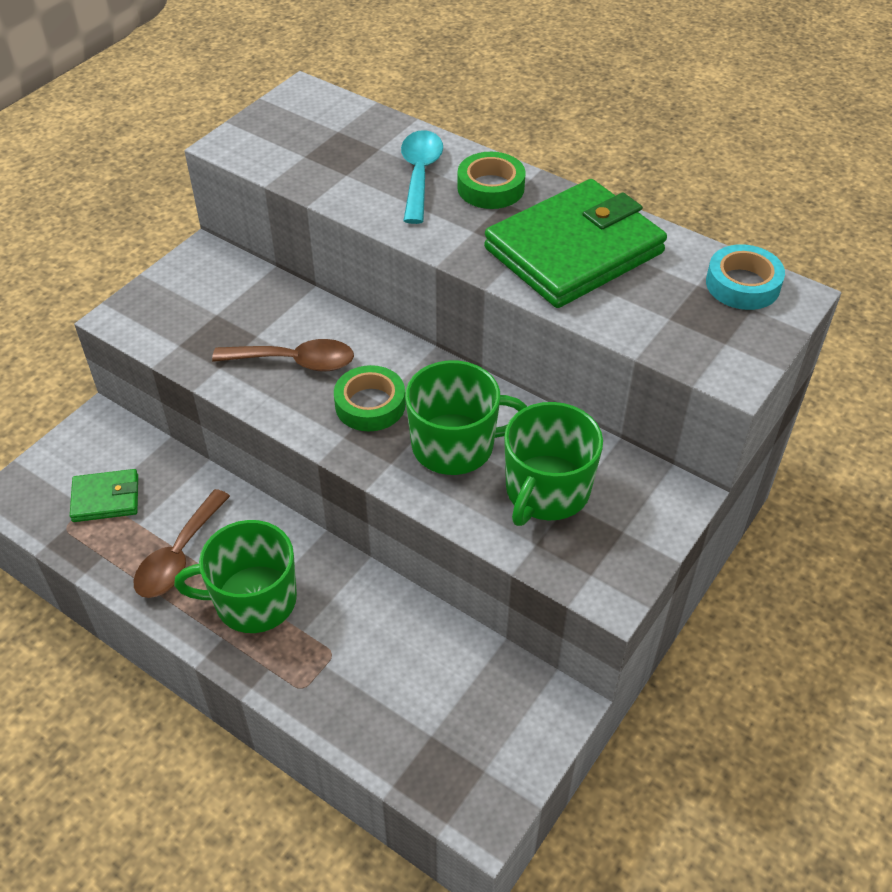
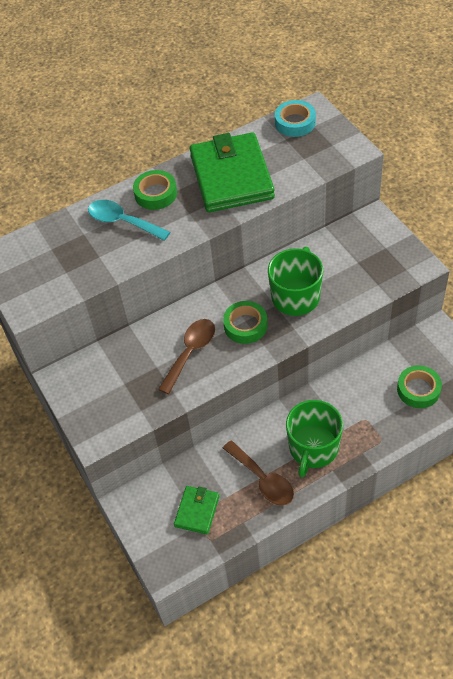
camera: 60 degrees left, 5 degrees up
(422, 713) = (418, 389): none -> green tape
(546, 491) = (346, 268): green mug -> none

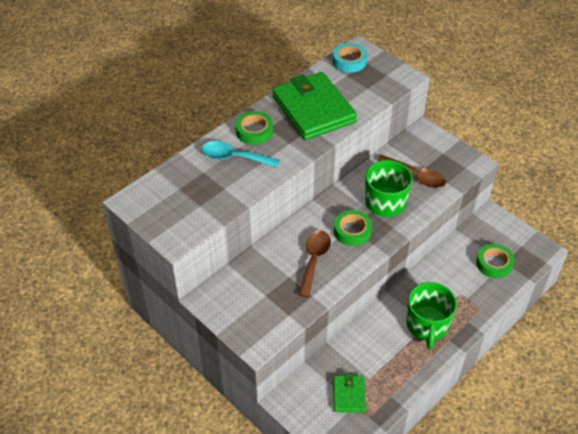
camera: 20 degrees left, 5 degrees down
(263, 479) = (395, 358): brown spoon -> brown spoon (416, 176)

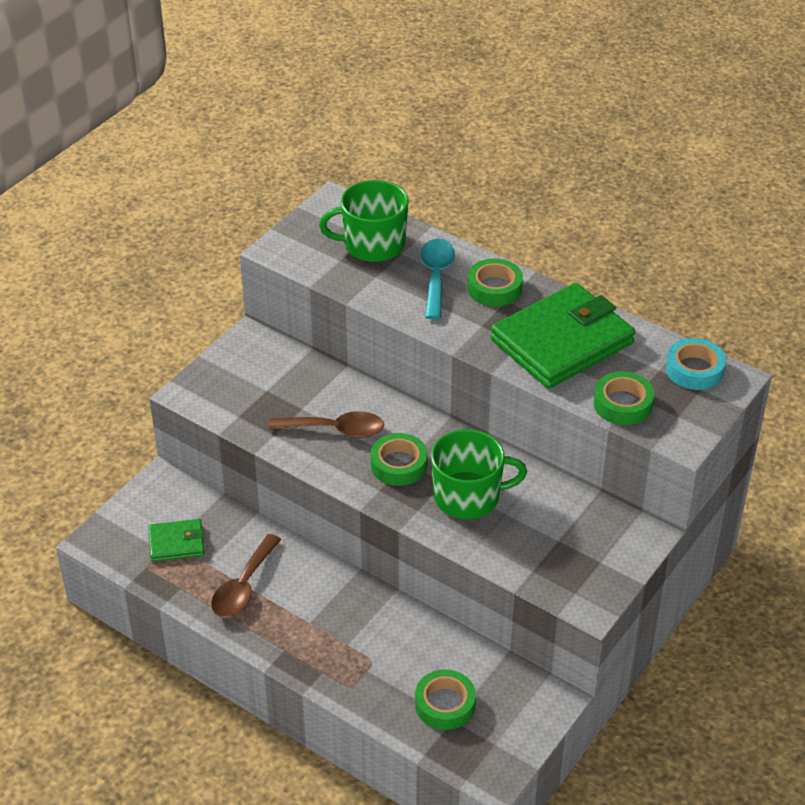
camera: 80 degrees right, 5 degrees down
(373, 94) = (623, 404): none -> green tape
(416, 176) = (534, 530): brown spoon -> brown spoon (243, 586)
(427, 325) = (306, 622): green mug -> green mug (373, 245)

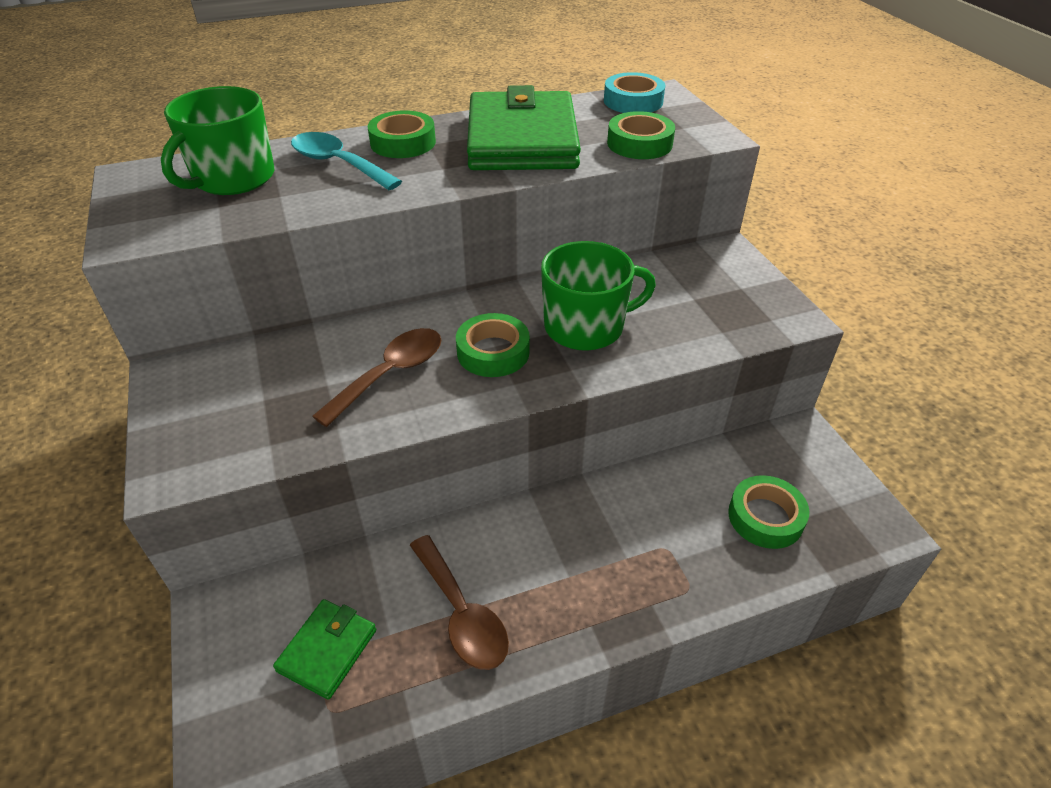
camera: 55 degrees left, 0 degrees up
(468, 496) = (586, 326): green mug -> green mug turned 45 degrees clockwise

